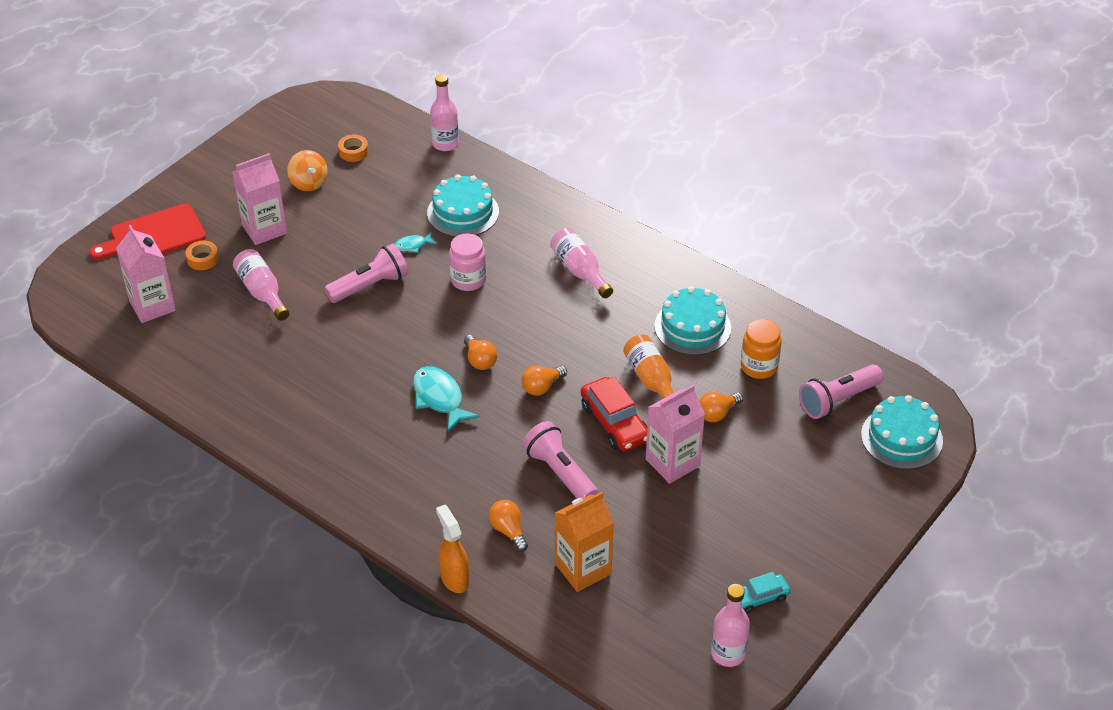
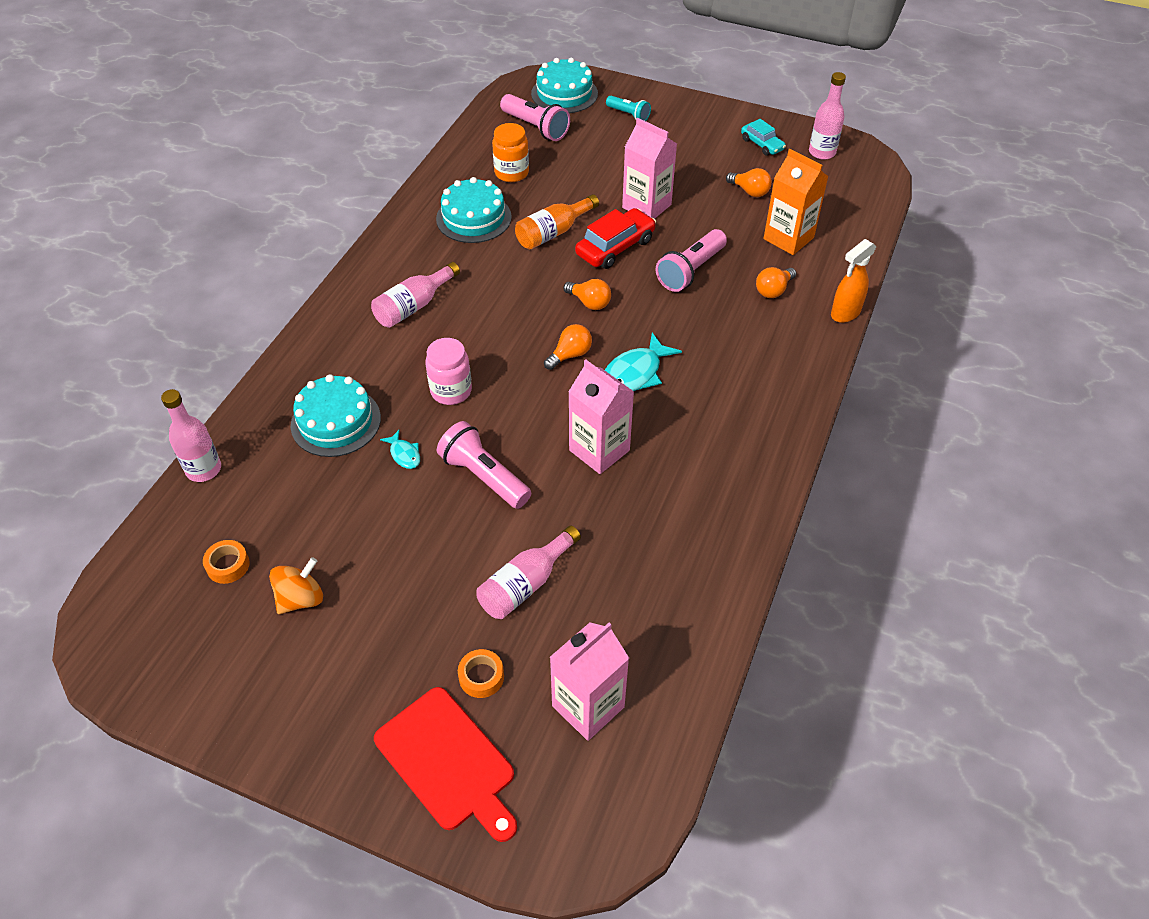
camera: 105 degrees left, 5 degrees up
(264, 229) = (405, 621): pink carton -> pink carton (599, 450)
(717, 413) = (578, 189): orange light bulb -> orange light bulb (750, 191)
(846, 487) = (628, 115): none -> turquoise flashlight

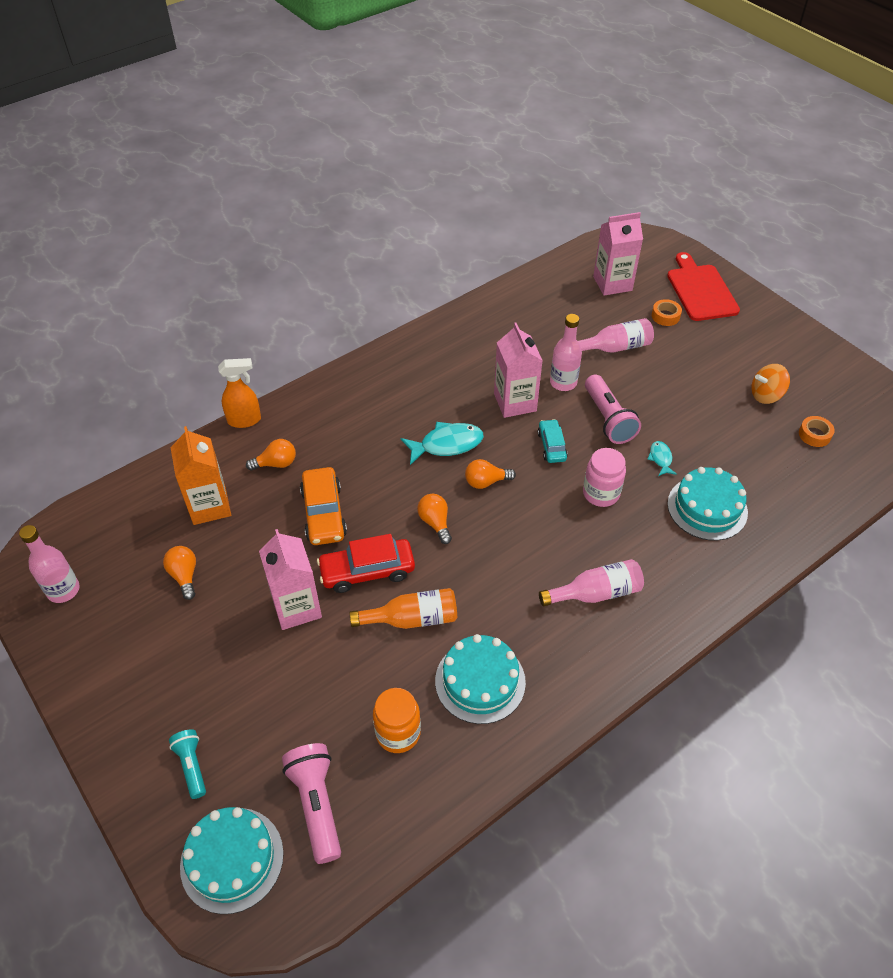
camera: 150 degrees left, 0 degrees up
(204, 469) = (826, 513): pink bottle -> pink bottle (563, 383)
(690, 271) = (323, 513): pink flashlight -> orange car
(762, 144) = (105, 633): turquoise car -> turquoise car (552, 446)

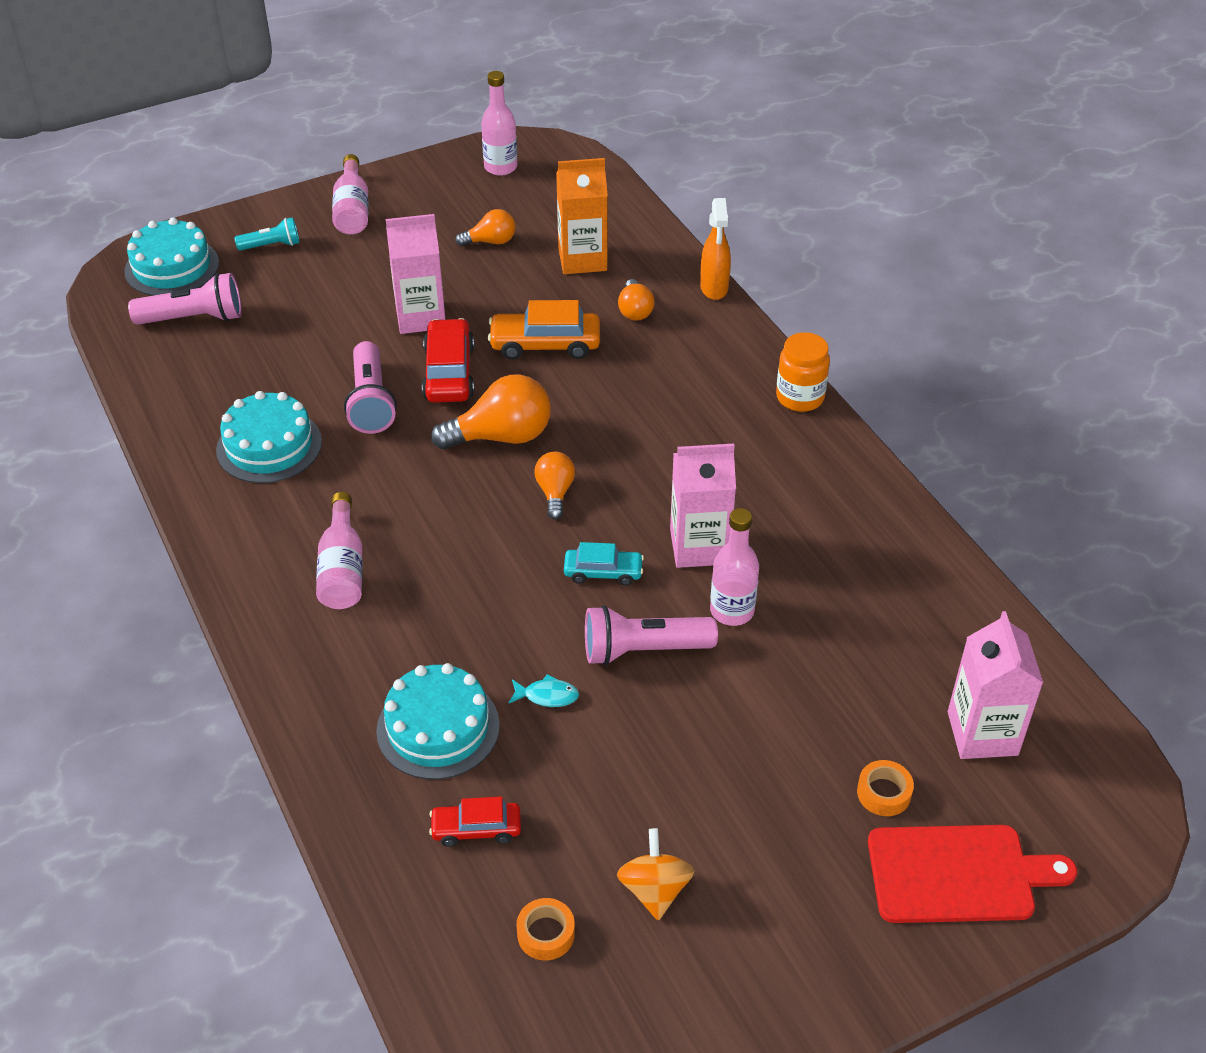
camera: 100 degrees right, 5 degrees down
(398, 733) = (239, 377): orange jar -> orange jar (800, 397)
(412, 619) = (371, 402): orange bottle -> pink flashlight
(435, 522) = (502, 436): orange light bulb -> orange light bulb, size x1.74
(447, 444) = (631, 463): turquoise fish -> none
(601, 493) = (501, 609): pink jar -> none
(615, 347) = (806, 696): pink bottle -> pink bottle (352, 209)
(767, 475) = (476, 829): none -> red car

